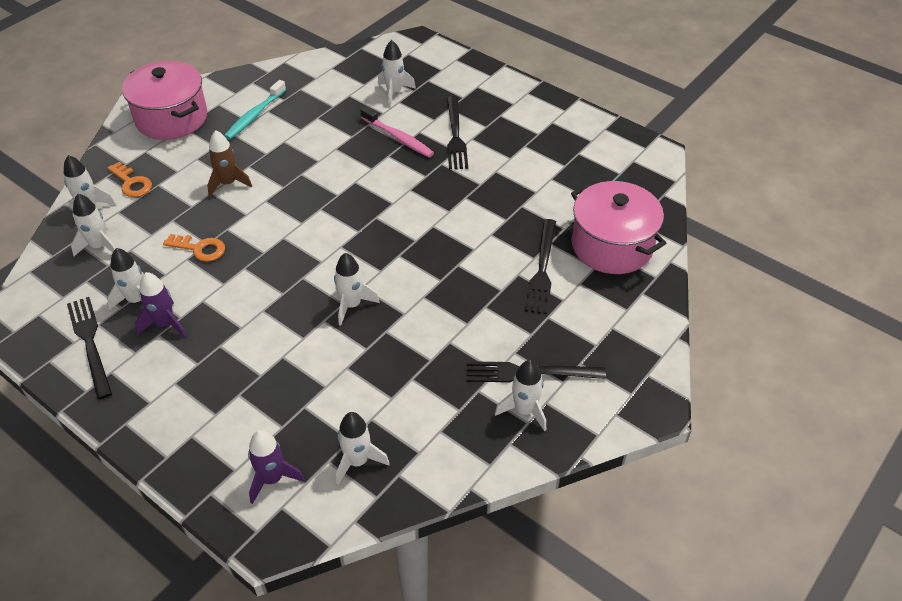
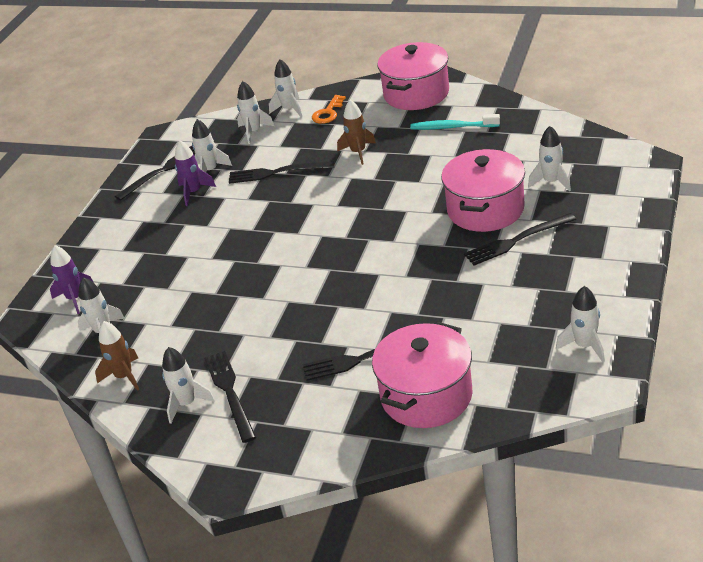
camera: 75 degrees right, 10 degrees down
(200, 249) = (277, 172): orange key -> black fork
(352, 305) = (257, 267): white rocket -> white rocket (584, 346)
(398, 137) = (485, 209): pink toothbrush -> pink pot
(448, 456) = (124, 376): none -> brown rocket

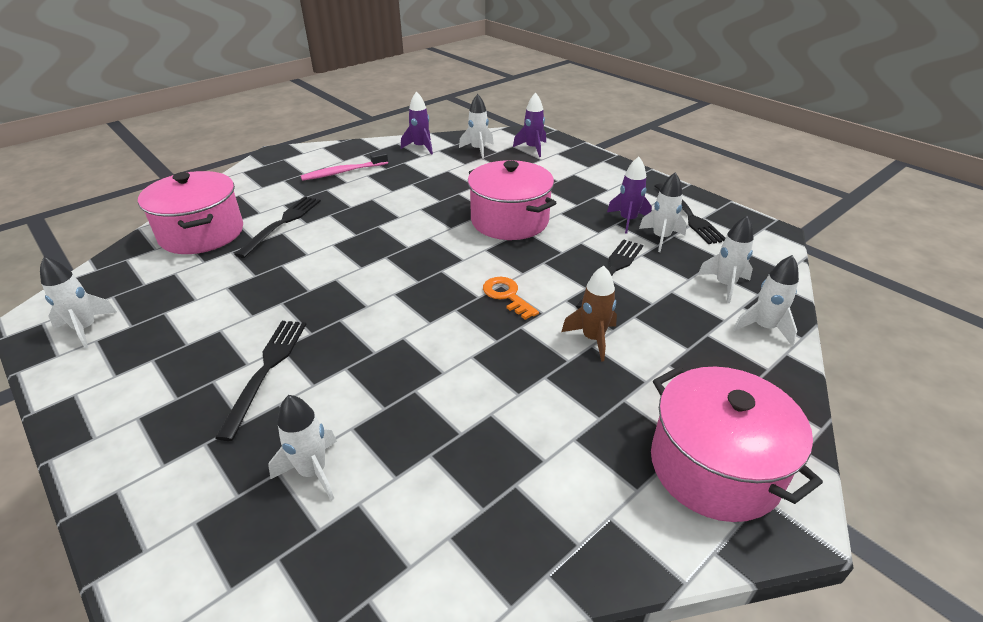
camera: 115 degrees right, 0 degrees up
(124, 376) = (420, 147): brown rocket -> purple rocket
(186, 403) = (360, 158): white rocket -> none
(230, 393) = (343, 172): black fork -> pink toothbrush
(328, 113) = (725, 354): orange key -> orange key (507, 296)
(453, 127) = (566, 453): turquoise toothbrush -> none
(485, 209) = (348, 378): pink pot -> pink pot (509, 221)

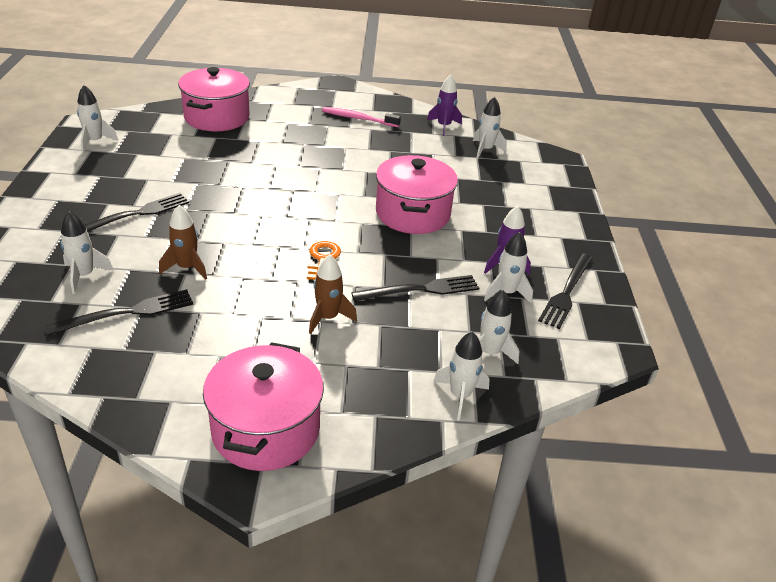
camera: 40 degrees right, 0 degrees up
(282, 224) = (267, 135): black fork -> black fork (127, 313)
(408, 384) = (187, 268): none -> brown rocket
(532, 148) = (533, 171): purple rocket -> none

